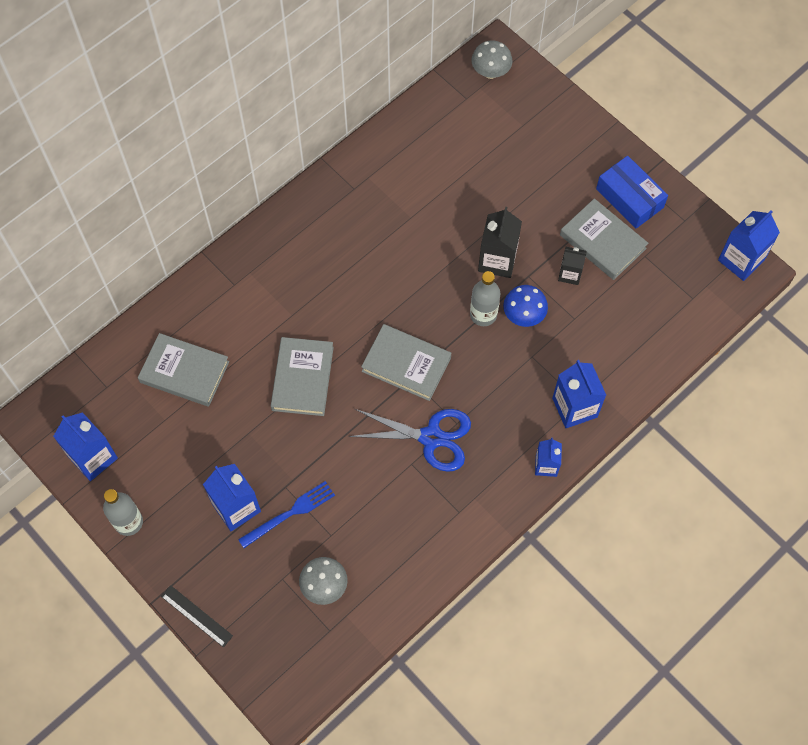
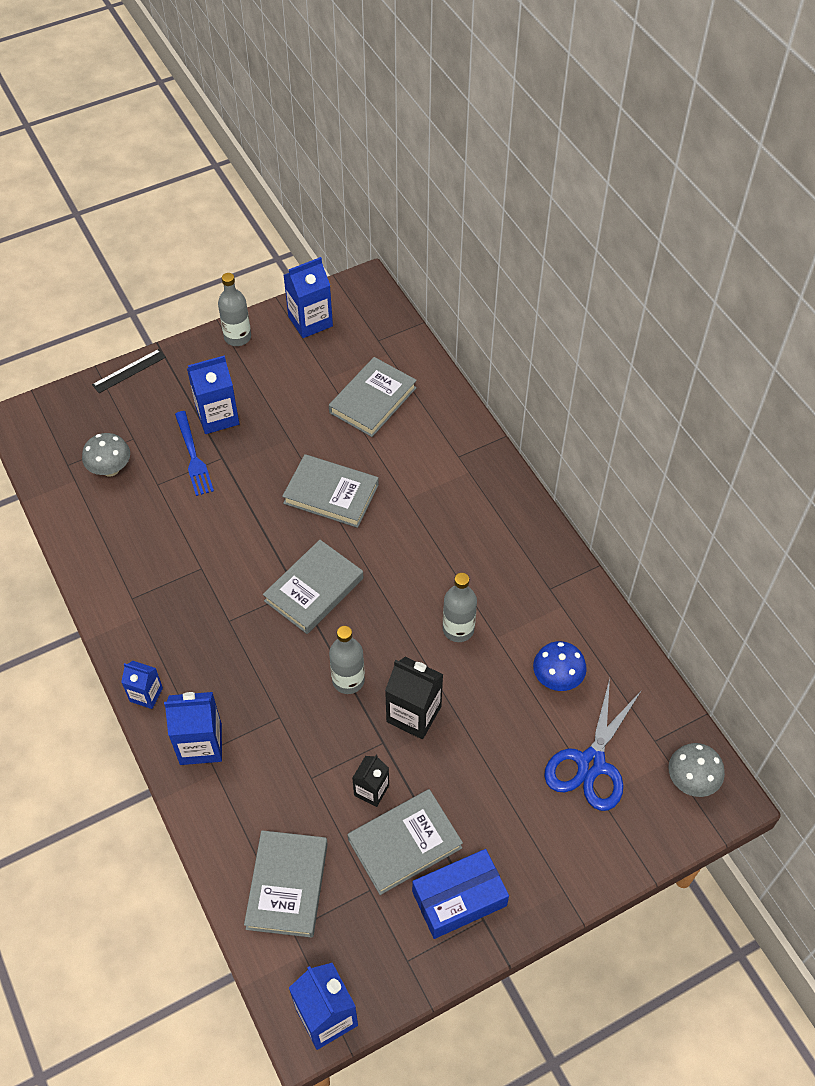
camera: 105 degrees right, 10 degrees down
(412, 246) = (458, 629): none -> grey bottle
(431, 438) = (222, 592): blue scissors -> blue scissors (591, 763)
(523, 315) = (333, 723): blue mushroom -> blue mushroom (557, 678)
(662, 310) = (287, 885): none -> grey book

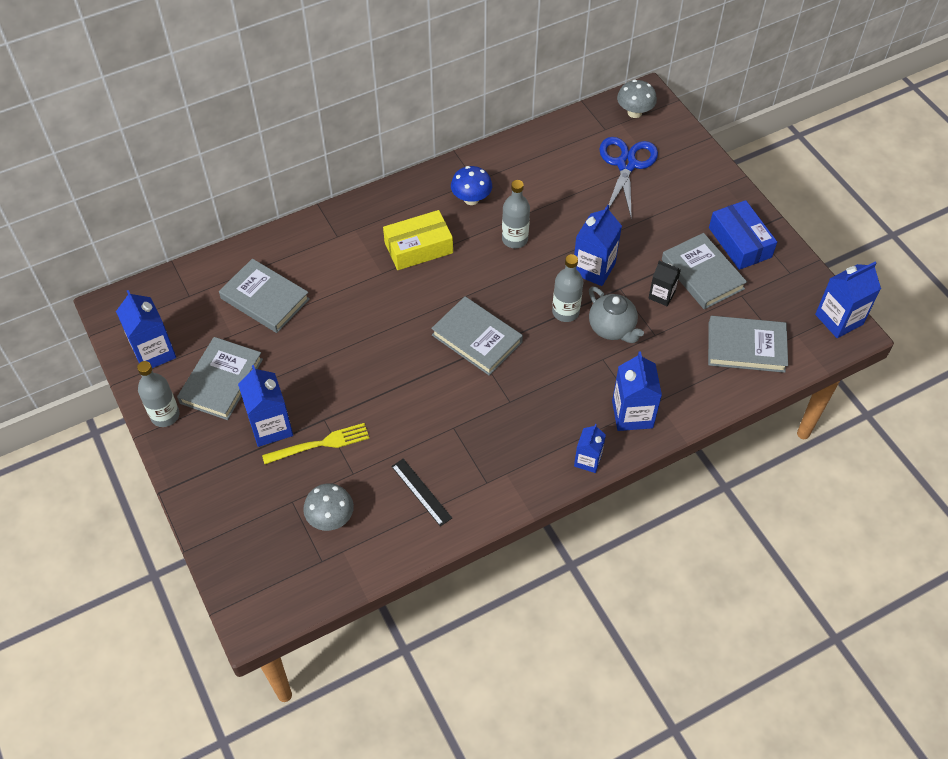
camera: 90 degrees left, 0 degrees up
(129, 371) = (197, 515): black ruler -> black ruler (421, 492)
(193, 456) = (320, 444): blue fork -> yellow fork
(322, 730) = (612, 328): none -> grey teapot
(331, 494) = (373, 329): grey book -> grey book (221, 381)
(414, 714) = (593, 268): black carton -> blue carton
(443, 532) = (418, 248): none -> yellow box
(557, 678) = (557, 180): blue mushroom -> blue mushroom (471, 199)
(591, 763) = (626, 165): blue scissors -> blue scissors turned 105 degrees counterclockwise

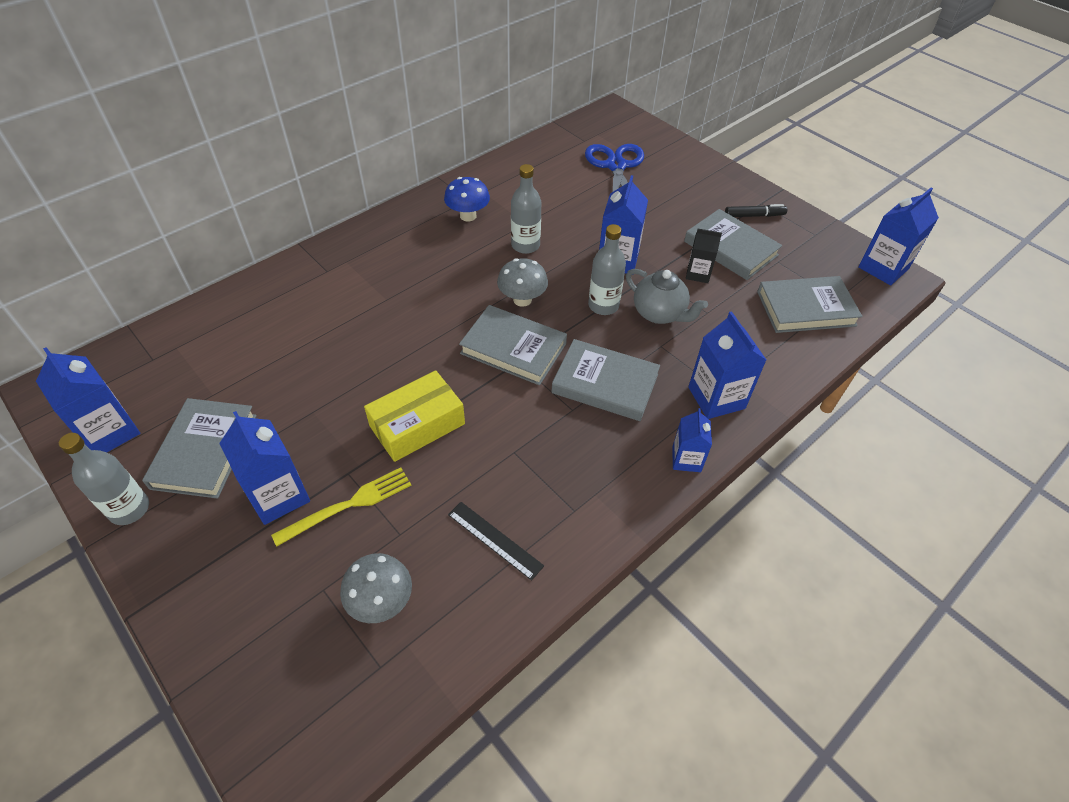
camera: 15 degrees left, 5 degrees down
(265, 299) = (250, 348): grey book -> grey book (605, 384)
(418, 248) = (422, 268): yellow box -> yellow box (417, 425)
(634, 112) = (607, 124): grey mushroom -> grey mushroom (522, 299)
(739, 242) = (754, 215): blue box -> black marker

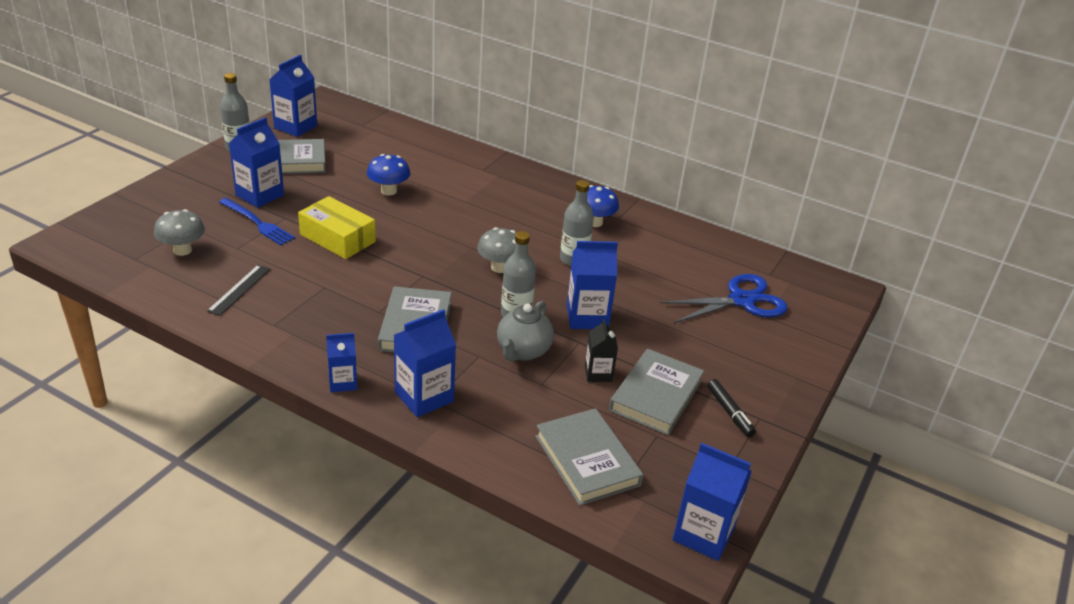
camera: 70 degrees right, 15 degrees down
(333, 360) = (389, 191): none -> blue mushroom
(348, 505) = (257, 223): yellow fork -> blue fork
(513, 348) = (437, 271): grey book -> none

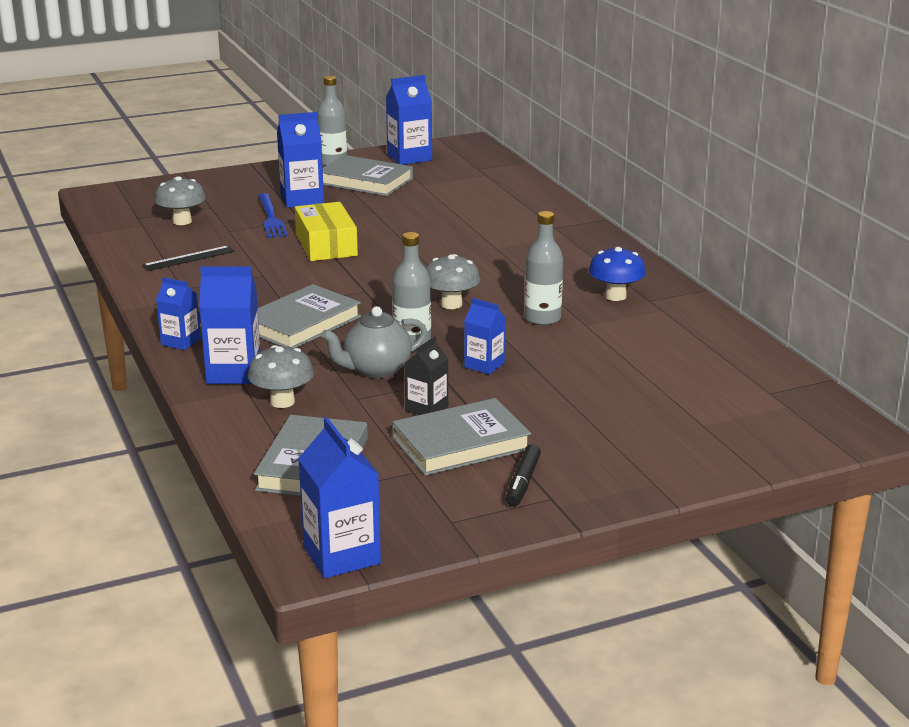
camera: 40 degrees right, 10 degrees down
(389, 191) = (428, 222): blue mushroom -> none
(495, 410) = (282, 402): none -> grey mushroom
(587, 317) = (484, 365): blue carton -> blue carton, size x0.62
(741, 300) = (692, 403): blue scissors -> none

